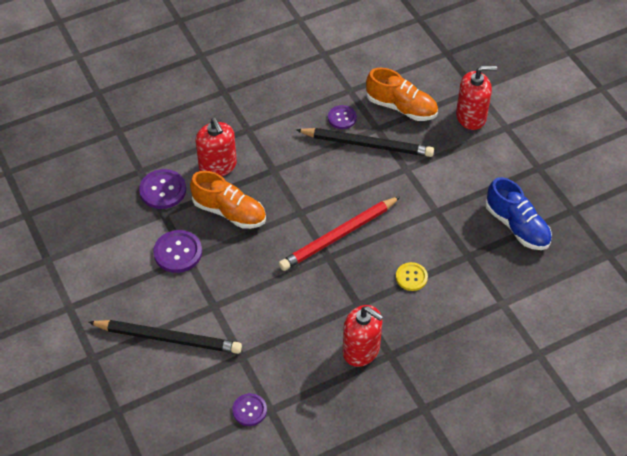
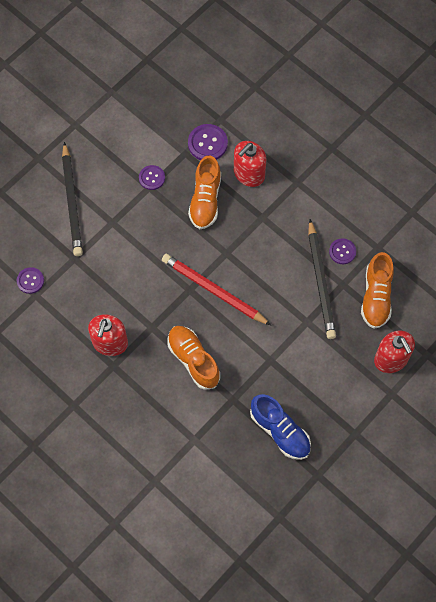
camera: 70 degrees right, 15 degrees up
(178, 252) = (152, 178): purple button -> purple button, size x0.65
(411, 277) = (193, 360): yellow button -> orange shoe
(517, 226) = (280, 431): blue shoe -> blue shoe turned 75 degrees counterclockwise

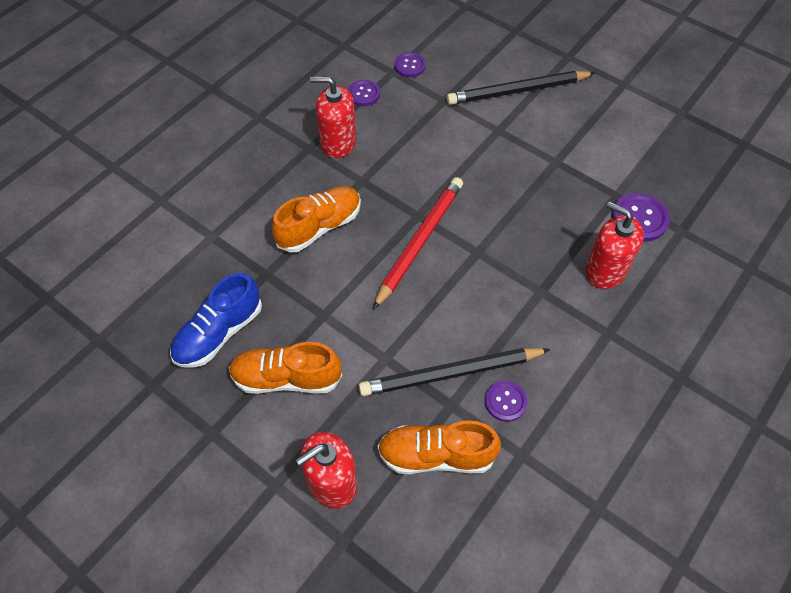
camera: 85 degrees right, 10 degrees down
(152, 178) = (570, 163): purple button -> purple button (363, 94)
(205, 200) = (552, 222): orange shoe -> orange shoe (286, 378)

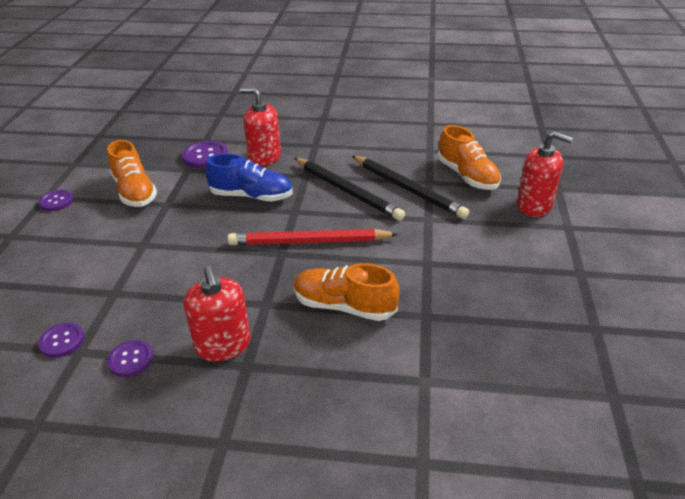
camera: 120 degrees left, 20 degrees down
(219, 333) = (509, 314): blue shoe -> blue shoe (251, 196)
(286, 378) = (497, 257): orange shoe -> orange shoe (135, 192)
(505, 401) = (403, 164): purple button -> purple button (56, 201)
(518, 91) = (78, 250): black pencil -> black pencil (347, 191)
(605, 270) = (264, 157): red soap dispenser -> red soap dispenser turned 105 degrees clockwise

